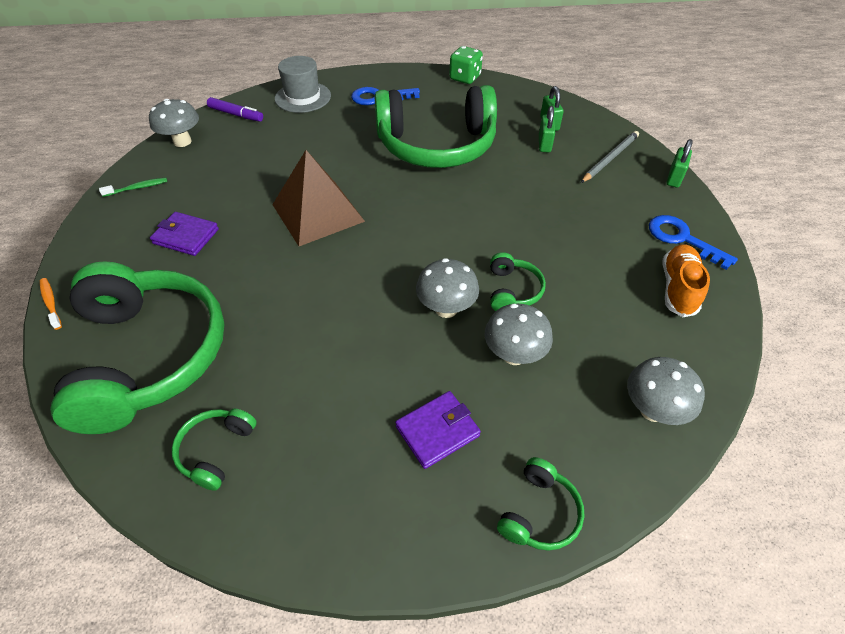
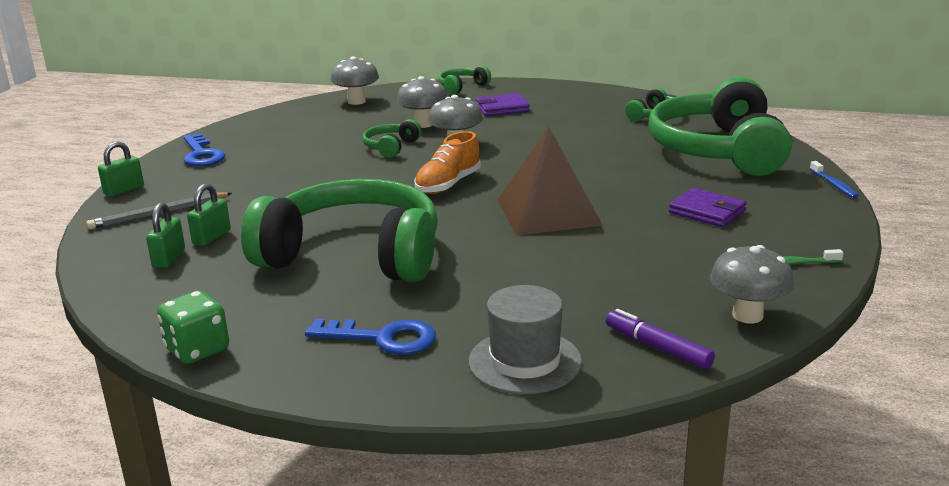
camera: 160 degrees left, 25 degrees down
(51, 303) = (834, 185): orange toothbrush -> blue toothbrush
(678, 288) = (256, 135): orange shoe -> orange shoe (448, 184)

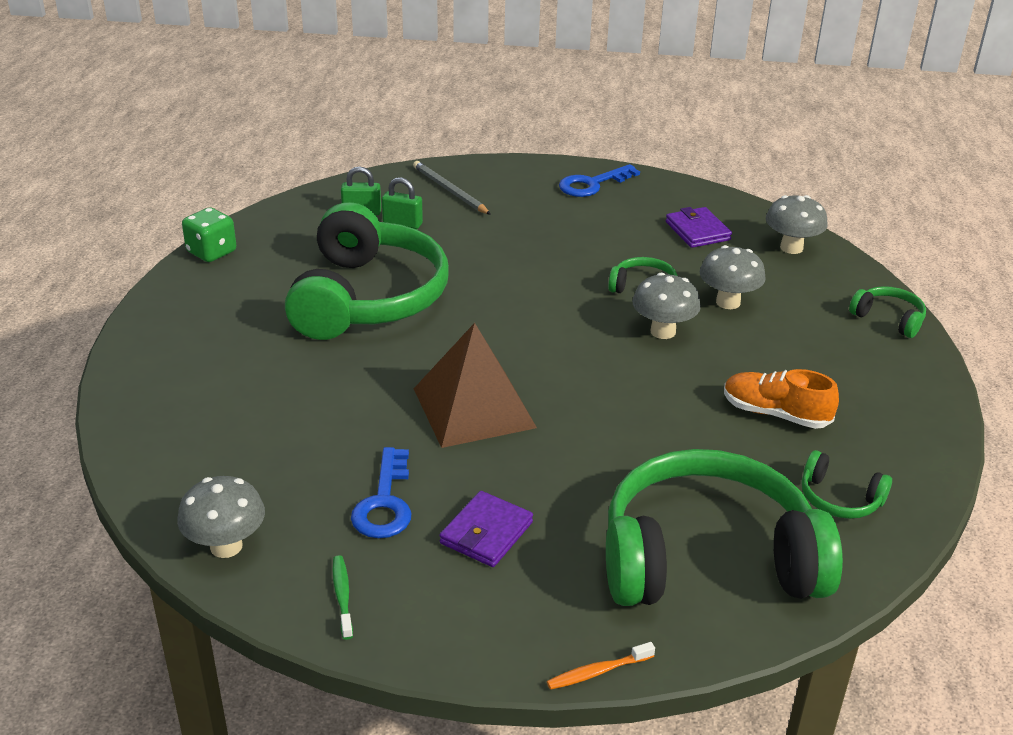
camera: 80 degrees right, 10 degrees up
(124, 190) = (498, 165): green padlock -> none
(383, 338) = (215, 330): blue key -> blue key (384, 502)
(448, 184) = (541, 335): orange shoe -> orange shoe (775, 414)
(502, 108) = (813, 357): purple wallet -> purple wallet (697, 231)
(525, 361) = (165, 405): grey hat -> none
(658, 348) = (173, 482): purple marker -> none
(834, 185) = (597, 672): blue toothbrush -> orange toothbrush

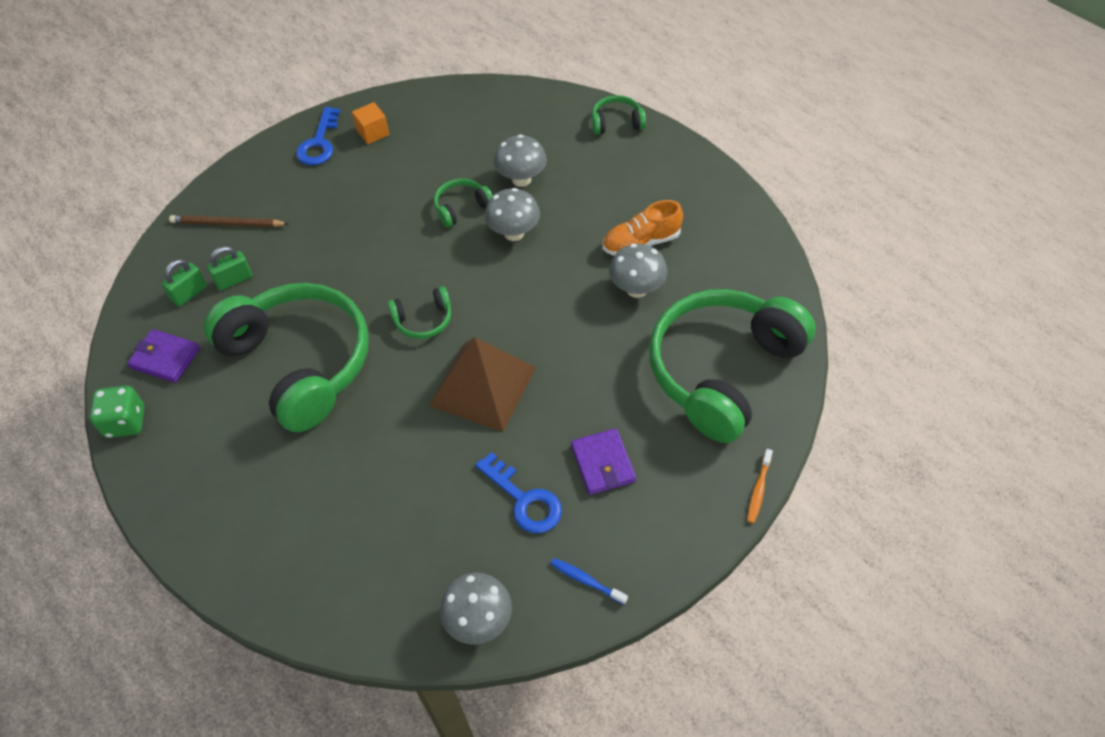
camera: 45 degrees left, 20 degrees up
(342, 596) = (586, 580): green toothbrush -> blue toothbrush
(449, 190) = (227, 224): grey pencil -> brown pencil
(645, 201) = (373, 132): none -> orange cube
(697, 231) = (435, 134): purple wallet -> purple wallet (165, 358)
(791, 248) = (504, 106): grey mushroom -> grey mushroom (636, 289)
(839, 499) = (733, 273): green headphones -> green headphones (423, 320)

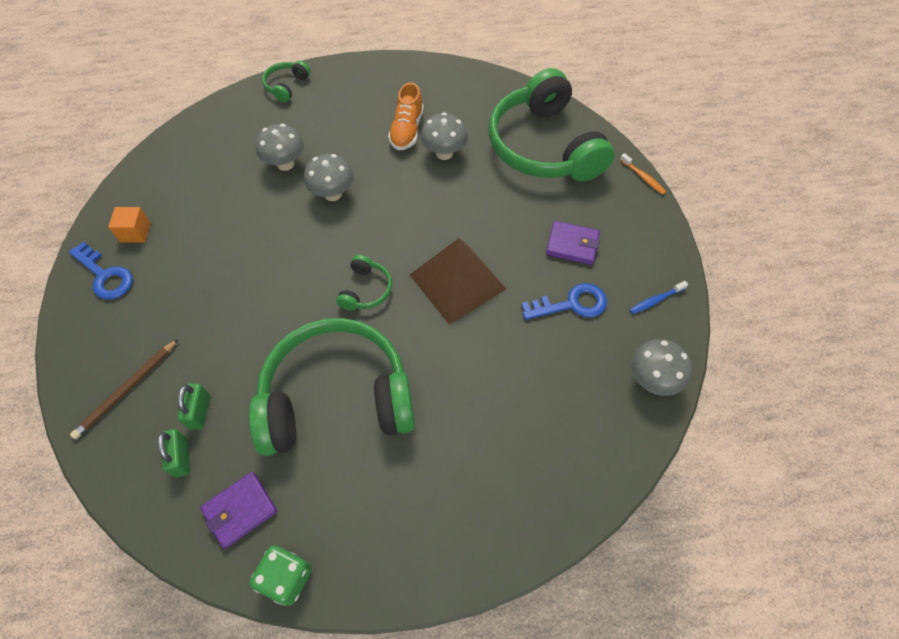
camera: 60 degrees left, 5 degrees up
(461, 207) = (277, 213): green headphones -> none

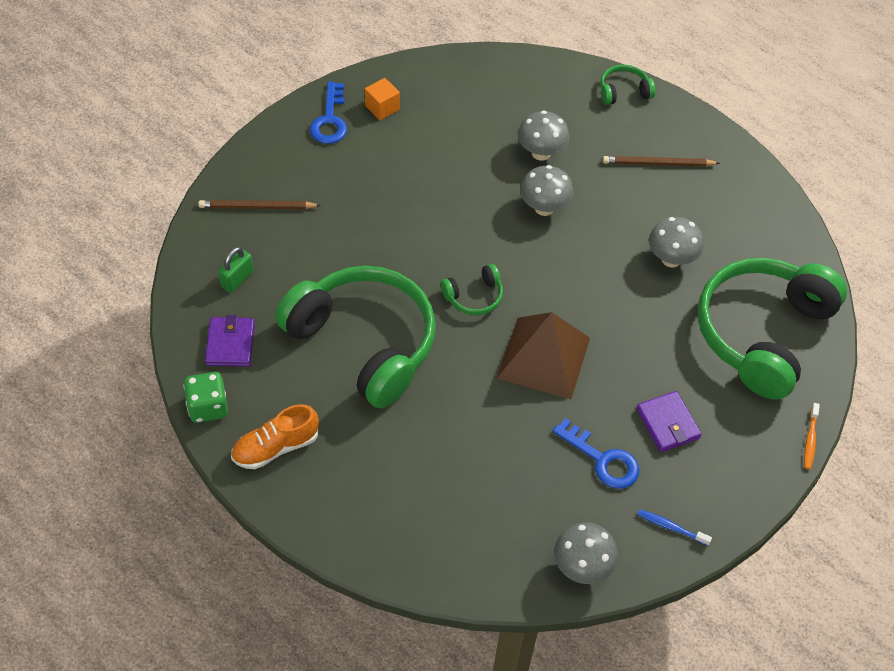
camera: 50 degrees right, 5 degrees down
(200, 412) = (279, 264): green padlock -> none
(240, 510) = (230, 344): purple wallet -> purple wallet turned 75 degrees clockwise
(362, 108) = (658, 164): none -> brown pencil
(407, 130) = (668, 213): orange shoe -> orange shoe (276, 447)

